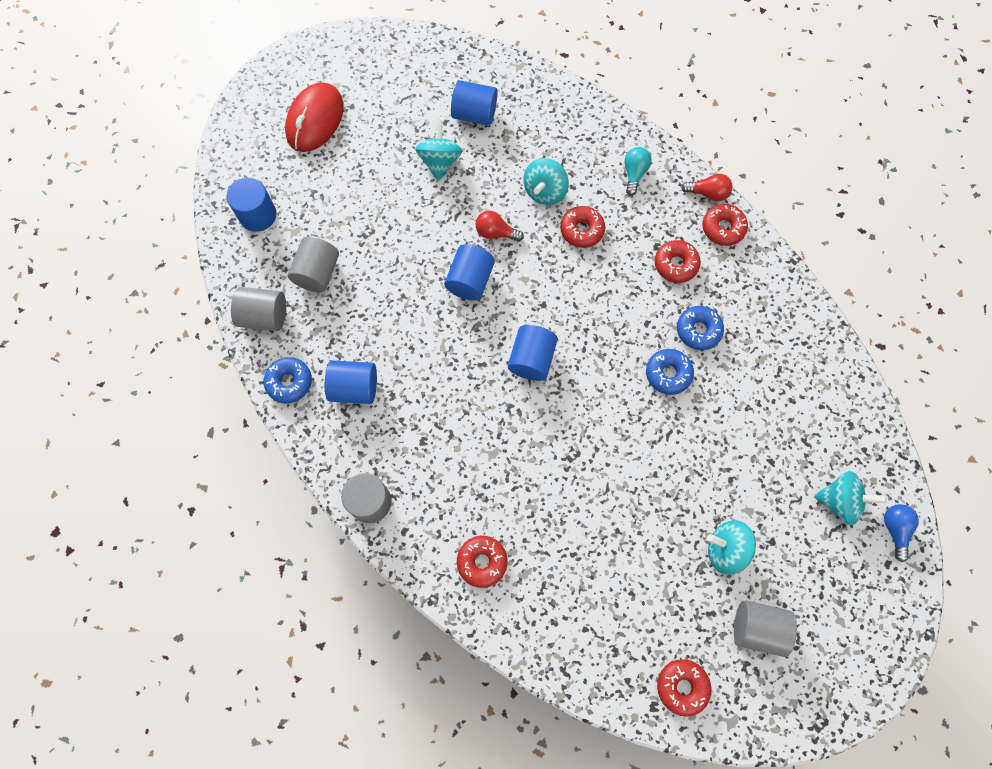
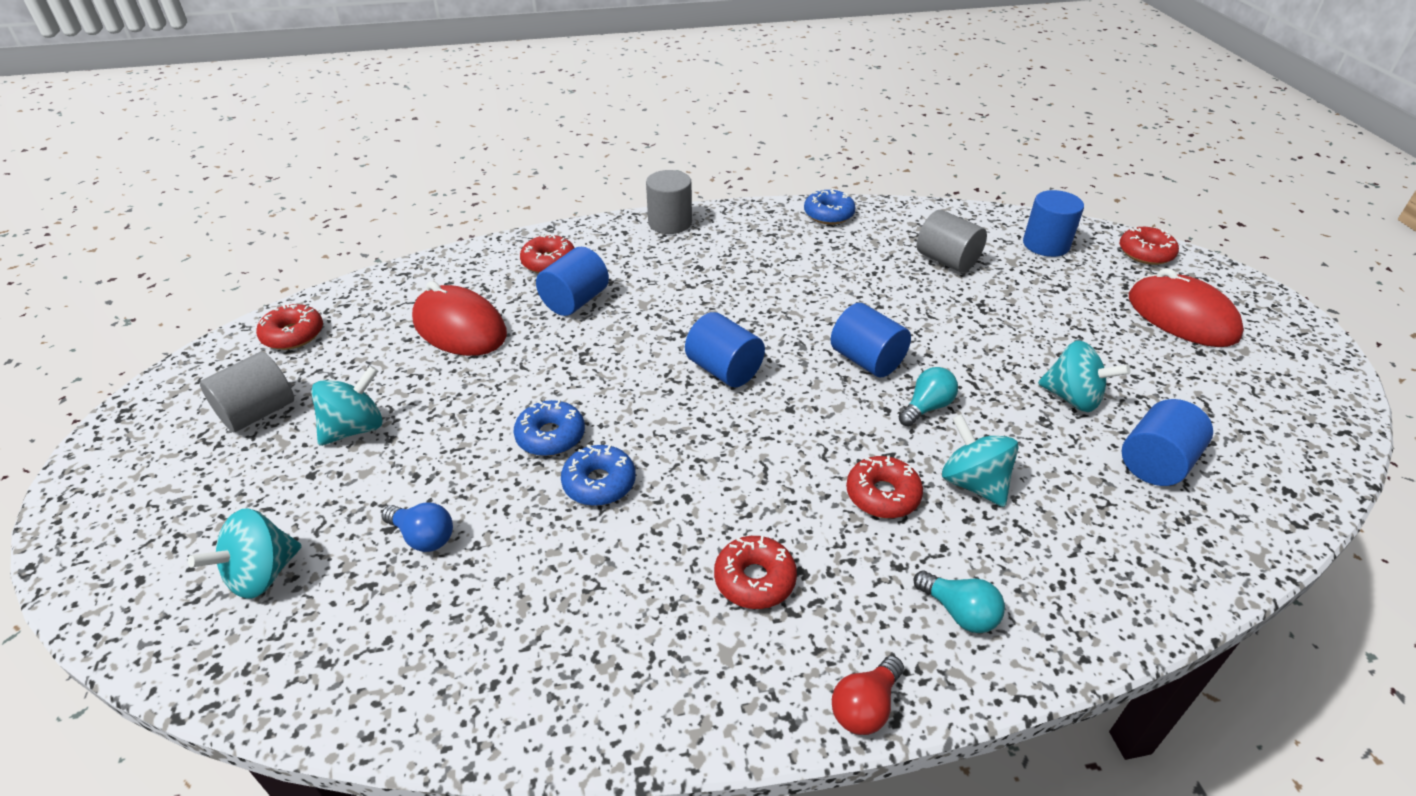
camera: 120 degrees right, 30 degrees down
(264, 316) = (913, 219): grey cylinder -> none
(354, 388) = (792, 246): blue cylinder -> blue cylinder (575, 301)
(496, 233) = (926, 407): red light bulb -> turquoise light bulb
(597, 566) = (460, 327): none -> red mouse
(698, 330) = (630, 549): blue donut -> blue donut (550, 436)
(723, 228) = (780, 688): red donut -> red donut (1145, 253)
(894, 529) = (156, 618): blue light bulb -> blue light bulb (423, 537)

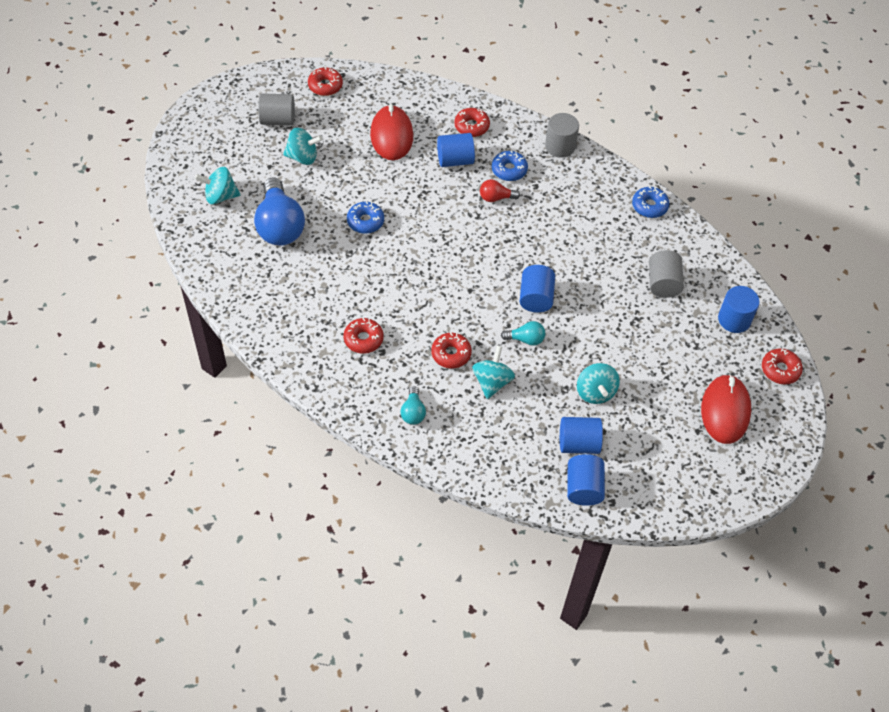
camera: 45 degrees right, 15 degrees up
(423, 537) = (279, 226): blue light bulb -> blue light bulb, size x2.14
(599, 483) = (358, 257): blue donut -> blue donut (509, 170)
(724, 370) = (469, 250): blue cylinder -> blue cylinder (583, 488)
(865, 707) = (342, 406): red light bulb -> red light bulb (496, 198)

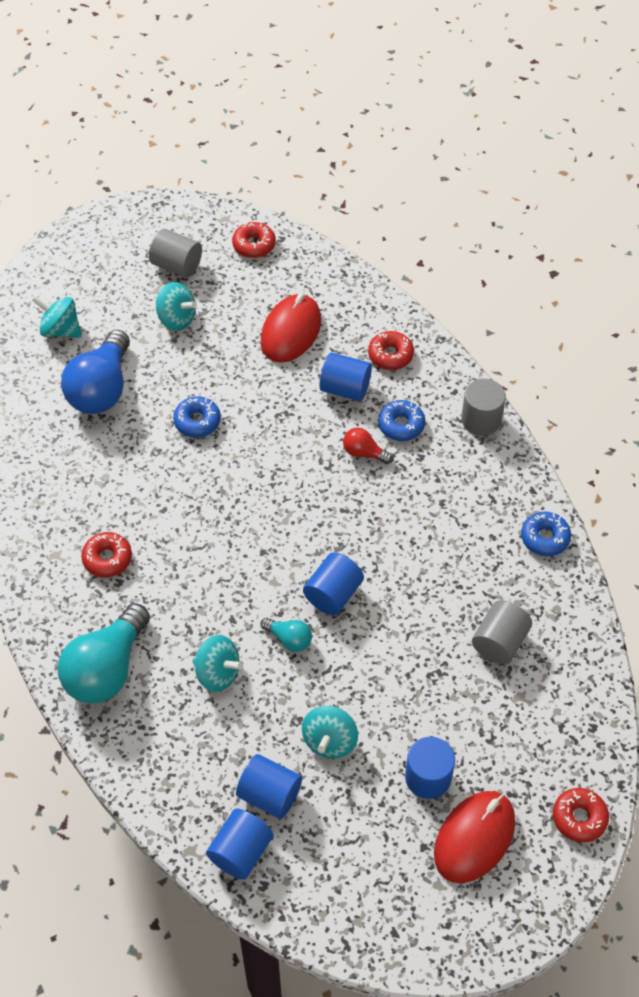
camera: 30 degrees right, 0 degrees up
(413, 412) = (106, 669): turquoise light bulb -> turquoise light bulb, size x2.14
(451, 354) = (192, 619): red donut -> none
(492, 382) = (217, 673): turquoise spinning top -> turquoise spinning top turned 75 degrees clockwise
(734, 319) = (561, 727): blue cylinder -> blue cylinder (428, 777)

